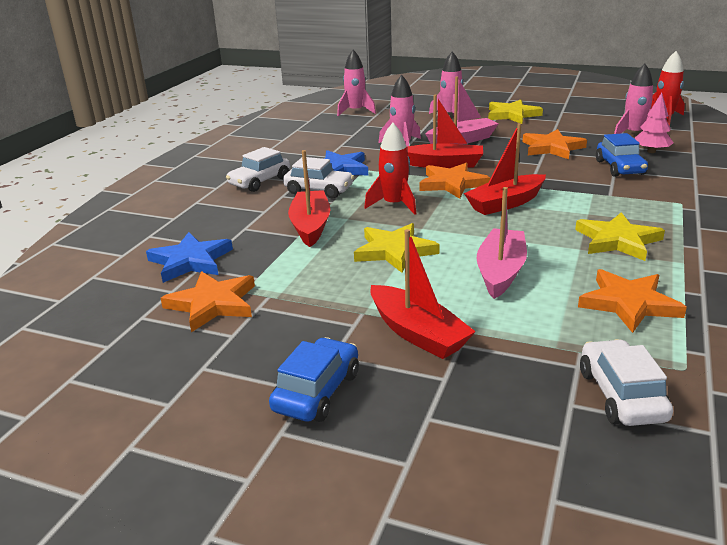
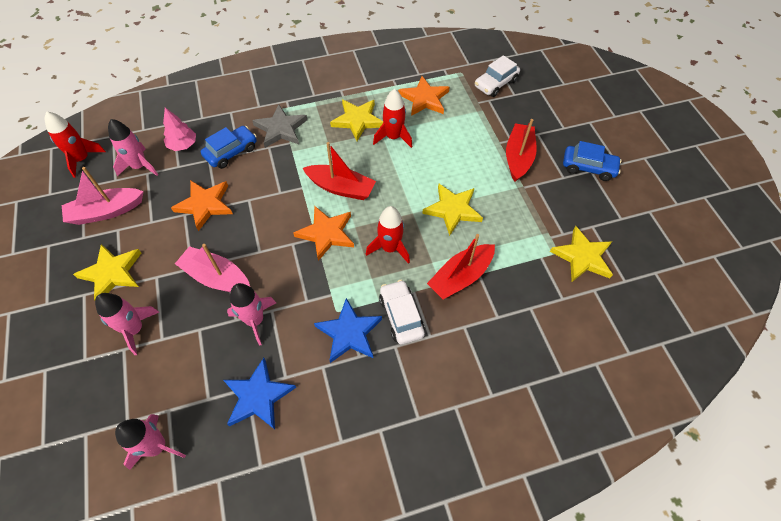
camera: 130 degrees left, 30 degrees up
(191, 261) = (561, 310): blue star -> blue star (258, 396)
(212, 304) = (582, 257): orange star -> yellow star
(260, 182) = (418, 378): white car -> none
(317, 391) = (588, 167): blue car -> blue car turned 150 degrees counterclockwise
(443, 164) = (288, 260): red boat -> none
(500, 272) = (435, 153): pink boat -> pink boat (106, 211)
(560, 254) = (393, 137): none -> red rocket
(640, 195) = (280, 129): none -> grey star

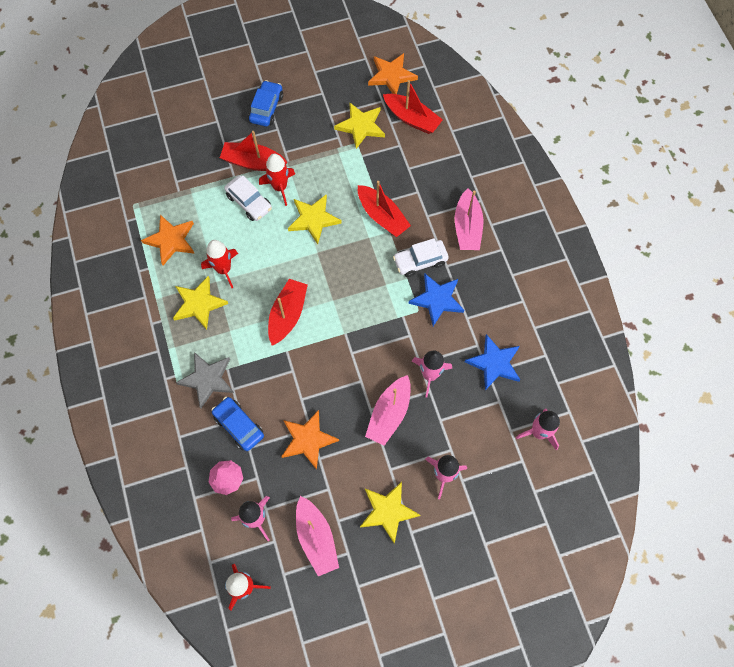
camera: 90 degrees left, 10 degrees up
(326, 233) = (340, 324): orange star -> orange star (391, 76)
(390, 248) = (355, 270): red rocket -> red rocket (280, 187)
(450, 375) = (467, 227): none -> pink boat
(495, 83) = (153, 173): white car -> white car (249, 202)
(605, 314) = (412, 119): none -> red boat

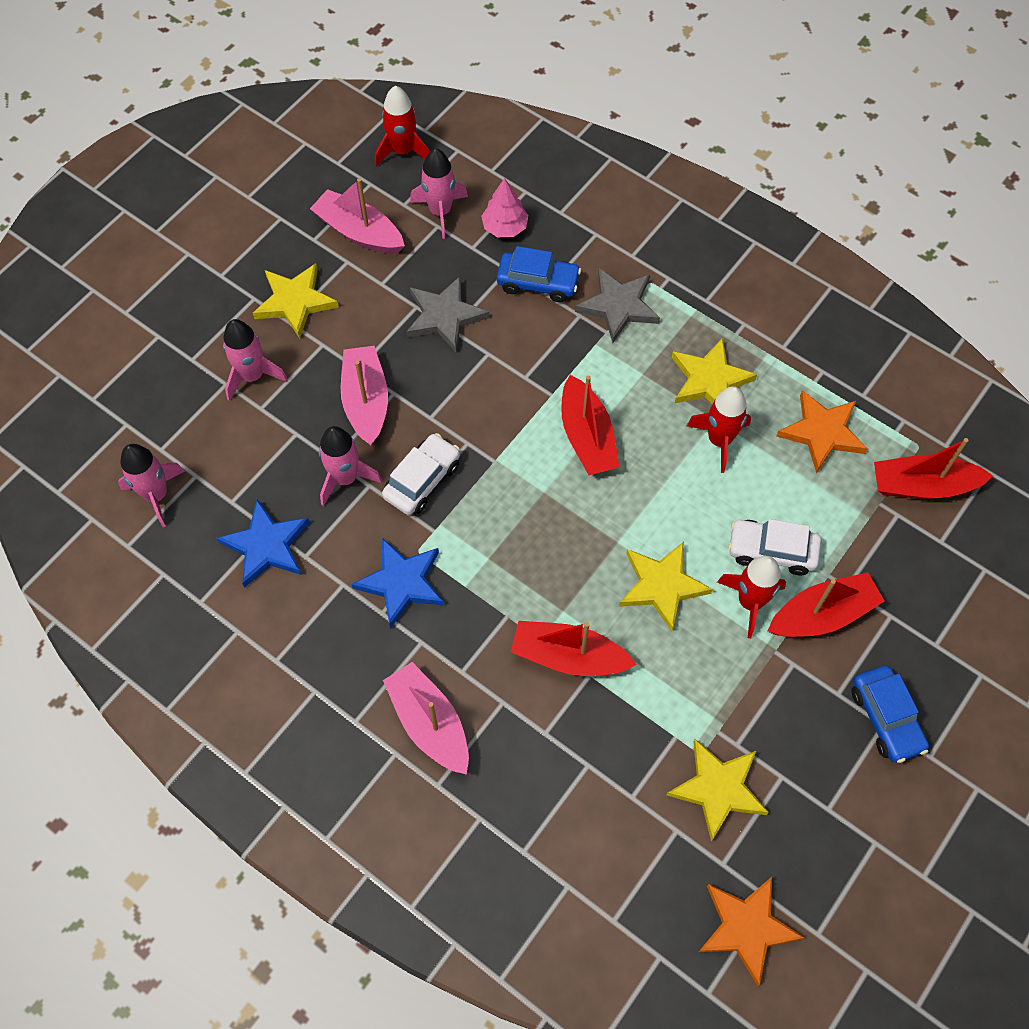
camera: 145 degrees right, 5 degrees down
(308, 440) = (445, 316): orange star -> grey star
(412, 119) = (649, 862): red boat -> red boat (922, 485)
(420, 261) = (464, 623): white car -> white car (422, 480)

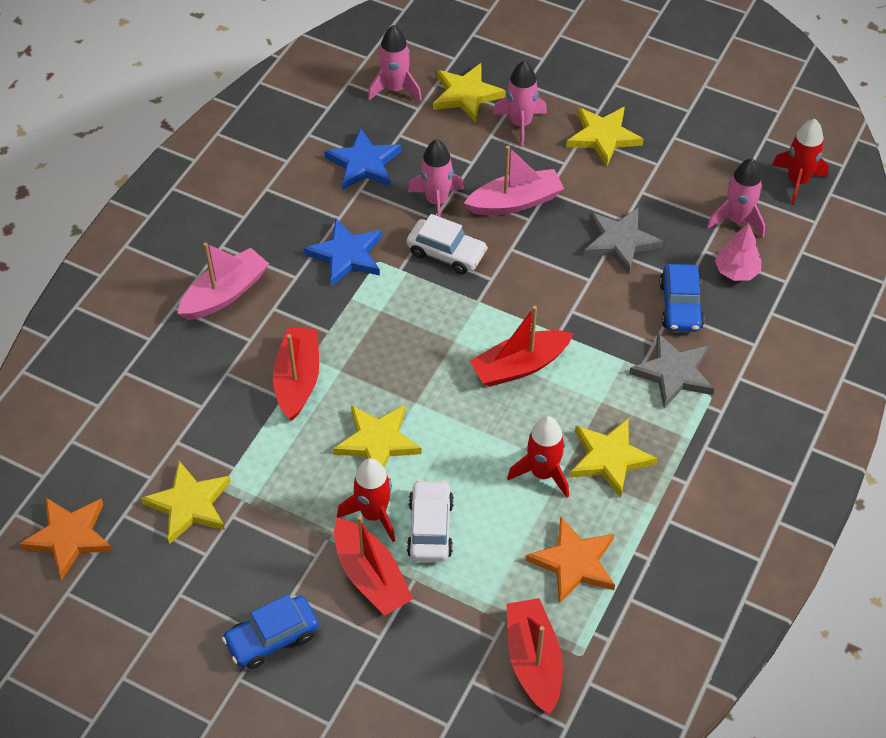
camera: 80 degrees right, 10 degrees down
(190, 422) = (466, 95): none -> yellow star
(359, 232) = (692, 166): pink boat -> none

